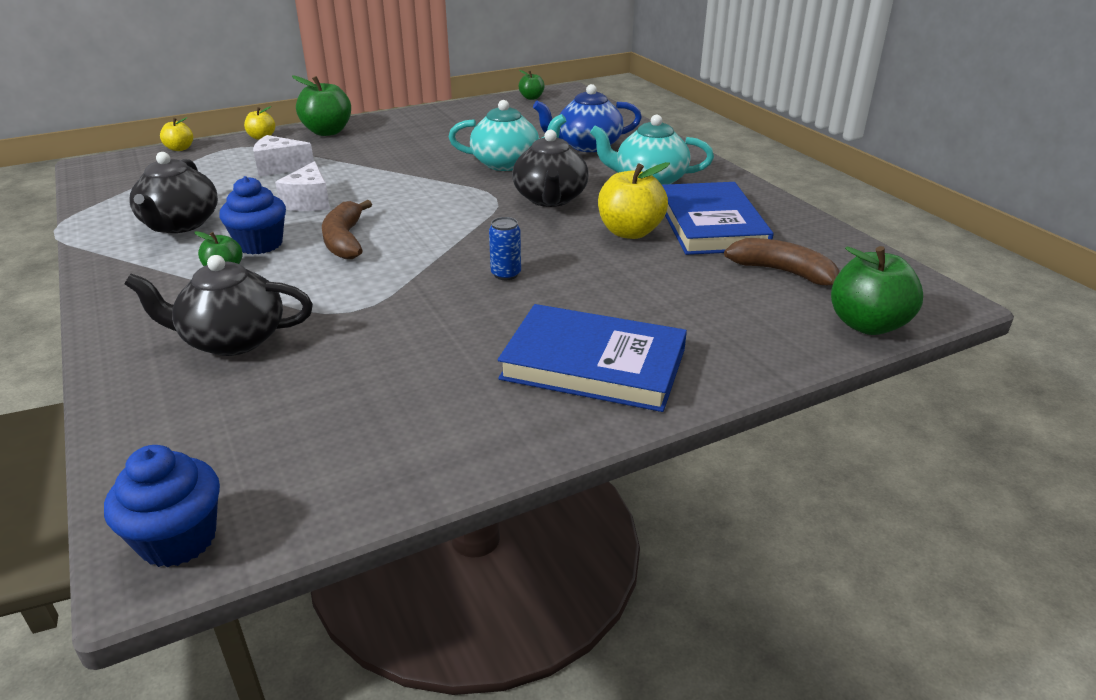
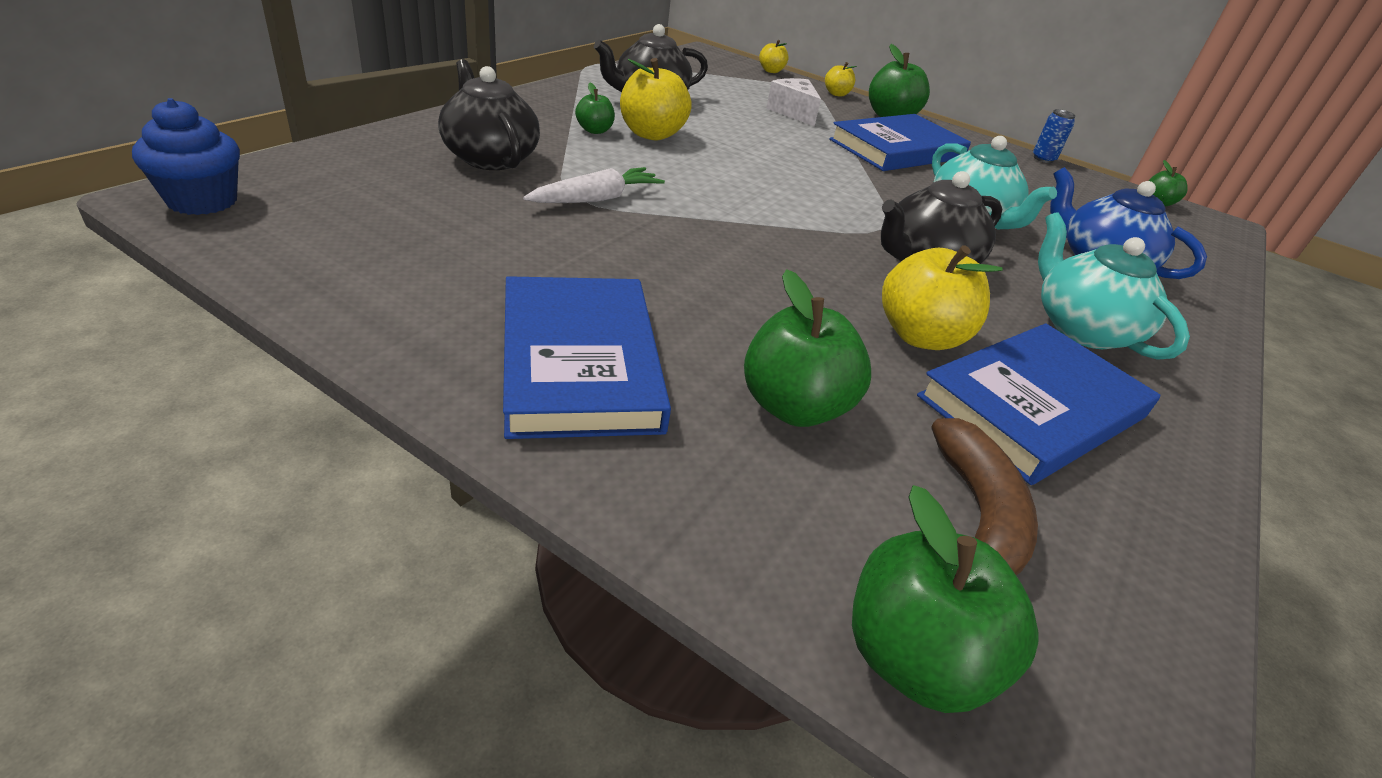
camera: 55 degrees right, 5 degrees up
(260, 244) = (651, 134): blue cupcake -> yellow apple
(309, 202) = (748, 137): white cheese -> none
(345, 240) = (698, 167): brown banana -> none
(362, 302) = (596, 199): none -> white carrot
(385, 150) = (897, 149): none -> blue book
(506, 274) = (723, 265): blue can -> blue can (1043, 159)
(677, 297) = (794, 407): none -> green apple

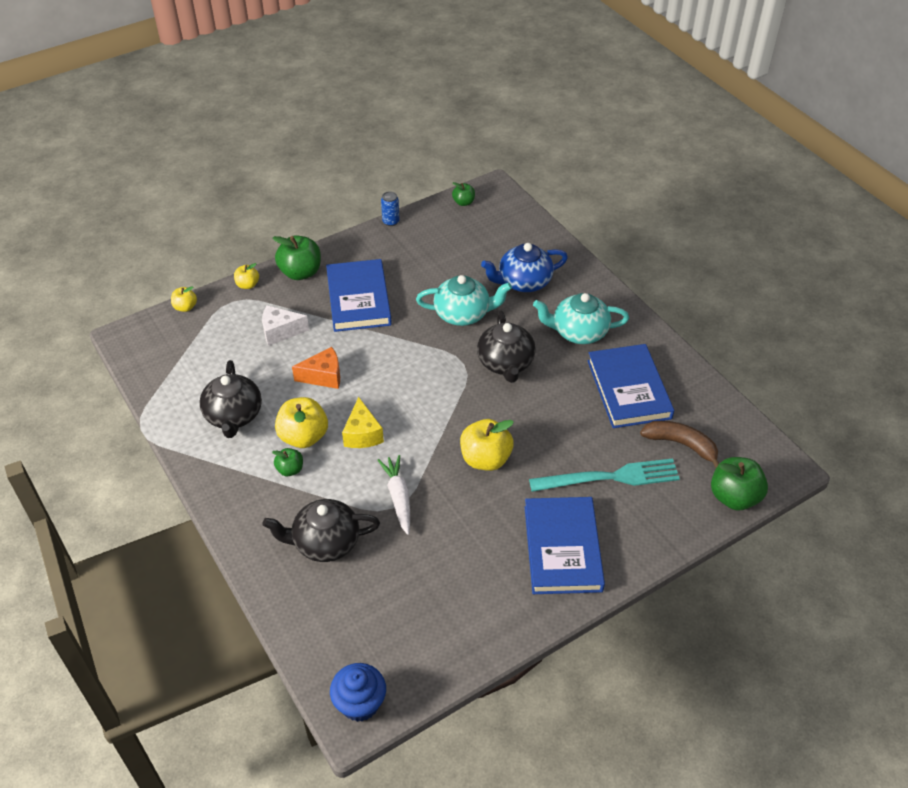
camera: 60 degrees left, 10 degrees up
(580, 362) = (562, 548): blue book -> blue book turned 75 degrees clockwise
(686, 167) = (362, 434): none -> yellow cheese
(754, 138) = (323, 376): none -> orange cheese
(794, 407) = (610, 477): green apple -> turquoise fork
(920, 336) = (570, 403): yellow apple -> yellow apple (485, 459)

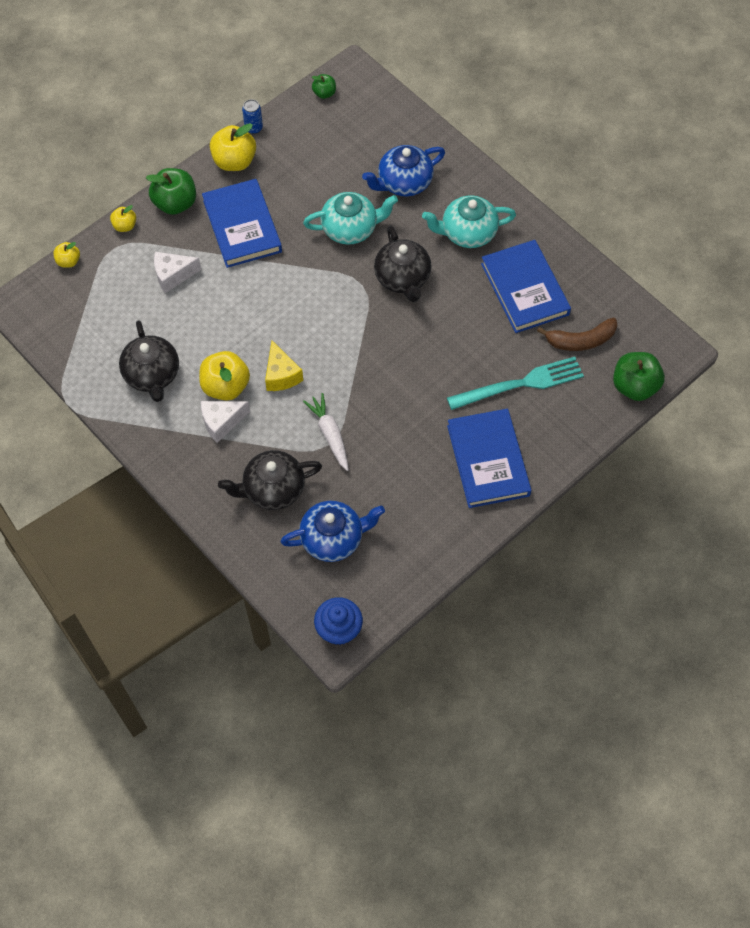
camera: 10 degrees left, 15 degrees up
(290, 469) = (221, 422): green apple -> white cheese
(323, 376) = (229, 319): orange cheese -> none
(377, 603) = (333, 538): none -> blue teapot
(485, 459) = (402, 383): yellow apple -> yellow apple (234, 161)
(681, 444) = (581, 340): brown banana -> brown banana turned 150 degrees clockwise

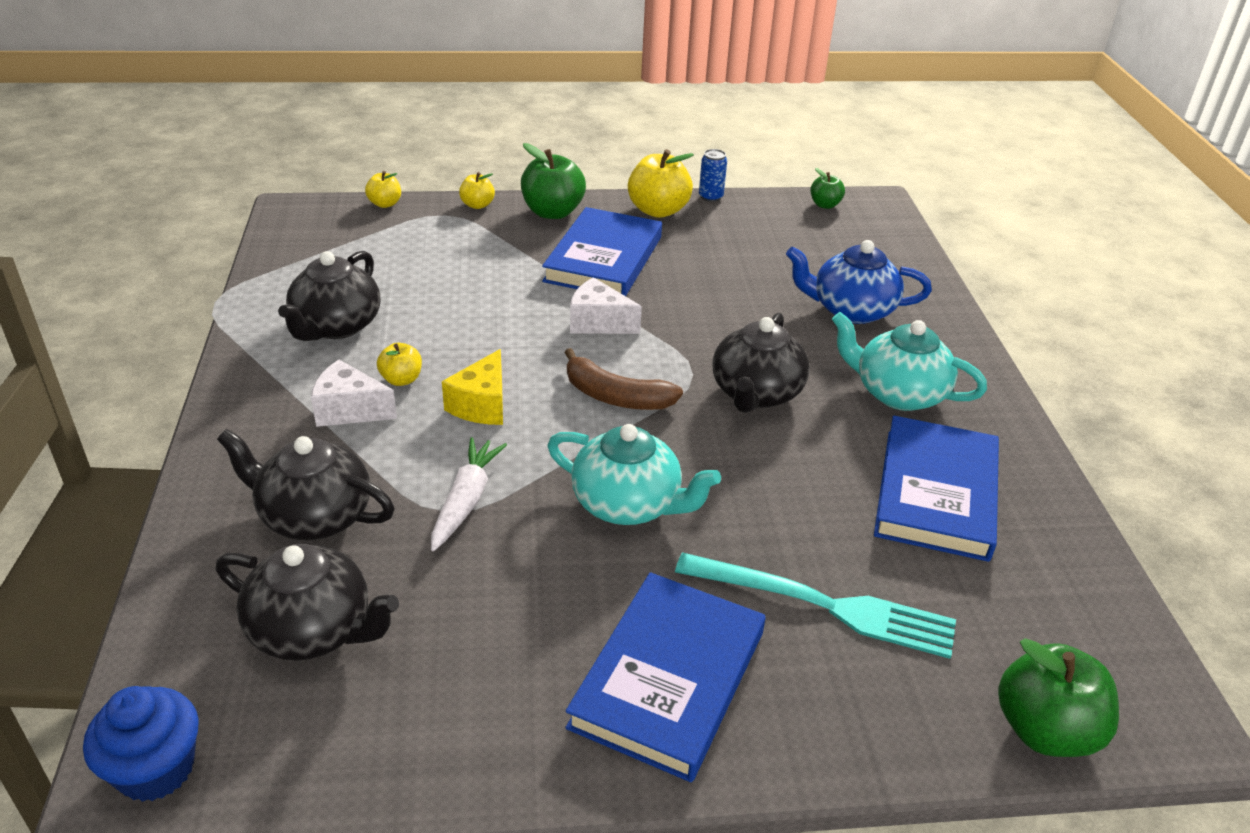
camera: 35 degrees right, 25 degrees down
(173, 275) = (474, 261): white cheese -> white cheese (598, 323)
(226, 386) = (401, 379): yellow apple -> yellow apple, size x0.54
(333, 538) = (313, 629): blue teapot -> black teapot
(350, 229) = (735, 318): turquoise teapot -> turquoise teapot (628, 504)
(581, 340) = (985, 606): brown banana -> brown banana (616, 396)

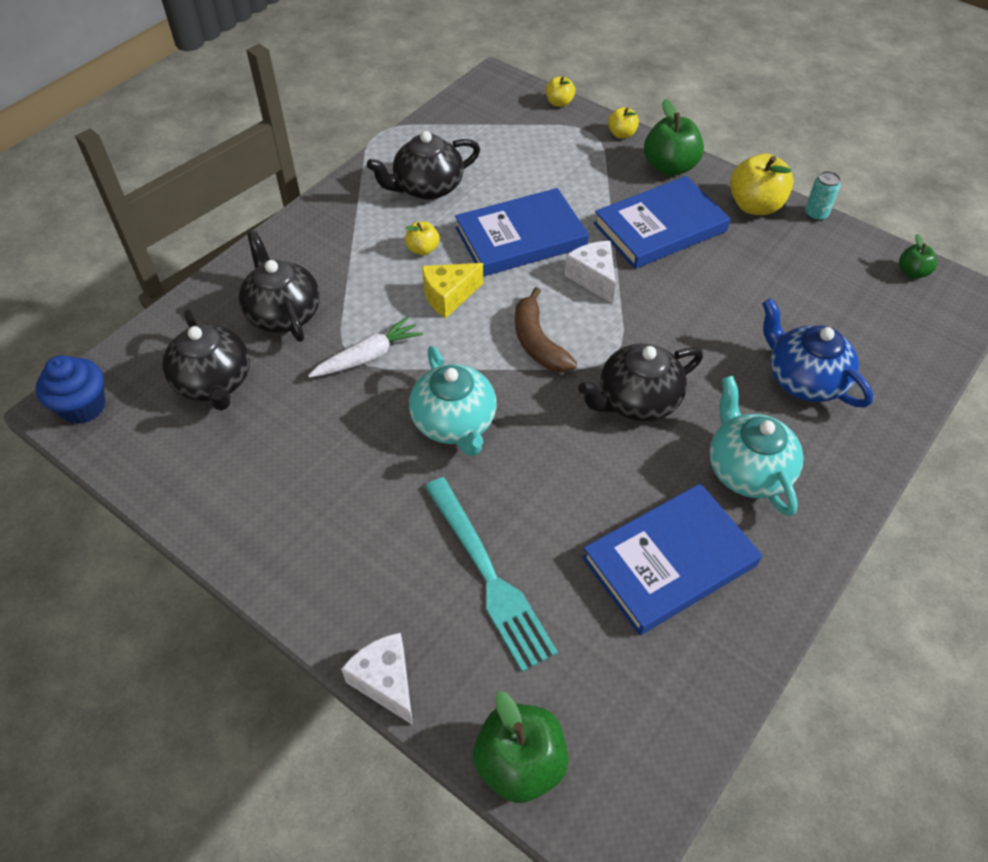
camera: 45 degrees right, 15 degrees up
(349, 410) = (372, 253): white cheese -> white cheese (385, 682)
(668, 679) = (346, 547): blue book -> blue book (521, 237)
(710, 197) = (816, 214): blue can -> turquoise can

